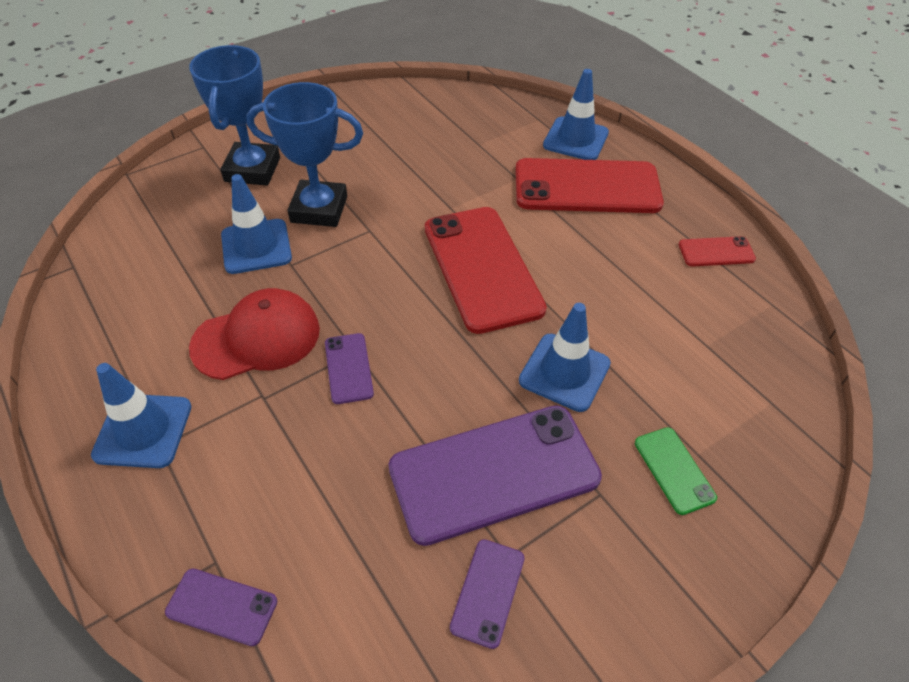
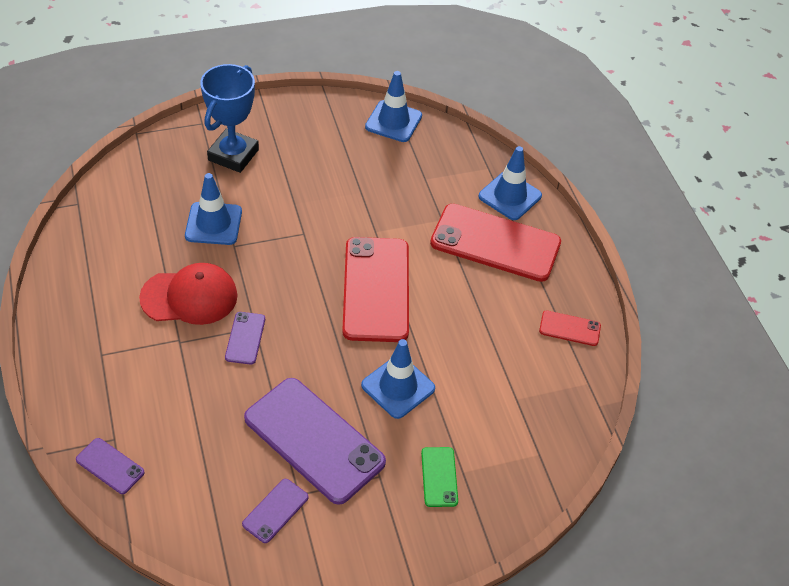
camera: 15 degrees right, 0 degrees up
(143, 430) = (93, 341): blue traffic cone -> blue traffic cone (393, 121)
(319, 209) = (272, 204): blue trophy -> none
(494, 473) = (314, 440): purple phone -> purple phone turned 45 degrees clockwise

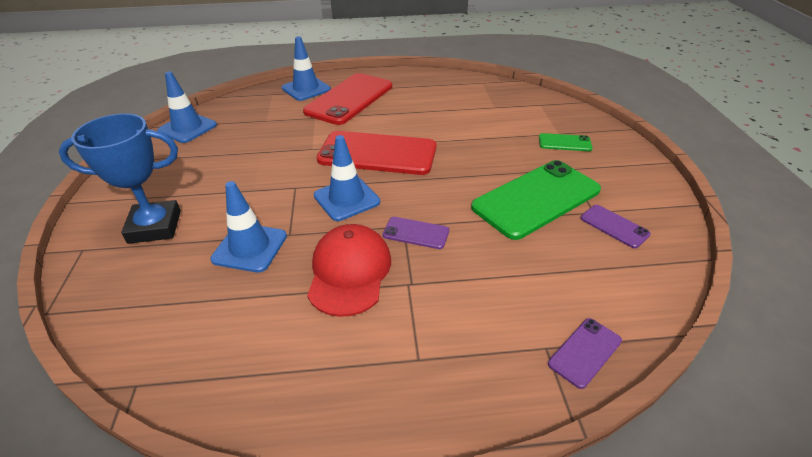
camera: 75 degrees left, 10 degrees down
(233, 155) = (155, 227): blue trophy -> blue trophy turned 45 degrees counterclockwise
(314, 440) = (536, 199): purple phone -> green phone
(398, 387) = (481, 152): blue traffic cone -> blue traffic cone (346, 199)
(569, 328) = (436, 82): red phone -> none

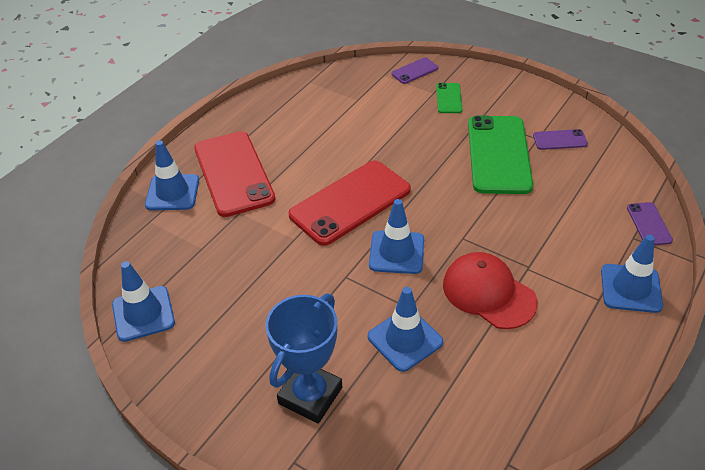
camera: 50 degrees left, 5 degrees up
(416, 233) = (477, 236): purple phone -> purple phone (414, 71)
(462, 381) = (631, 288): none -> blue traffic cone
(564, 143) = (449, 98): green phone -> green phone turned 45 degrees counterclockwise

